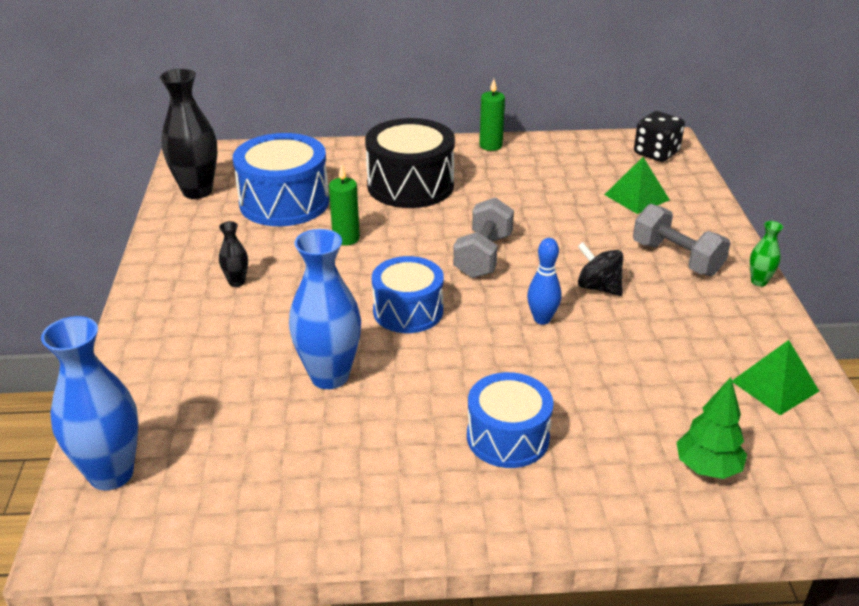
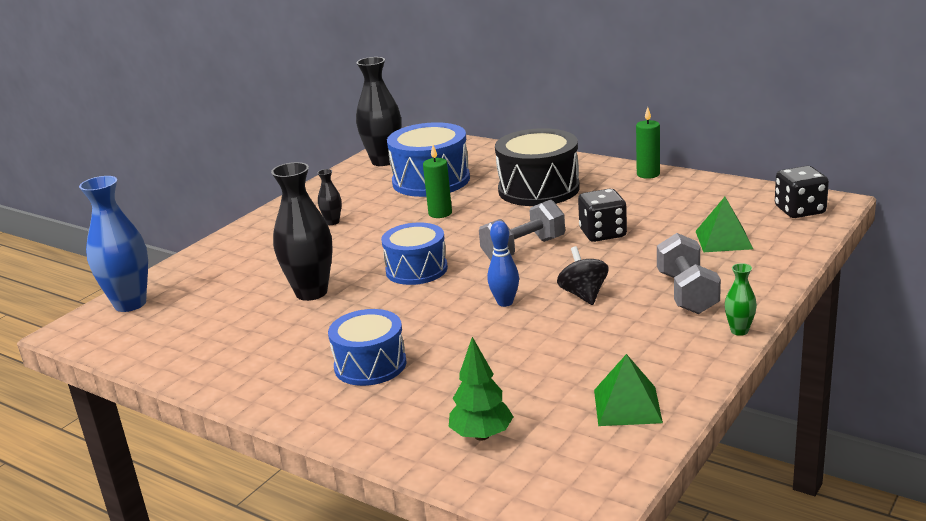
camera: 40 degrees right, 10 degrees down
(329, 376) = (311, 292): blue vase -> black vase
(531, 218) = (603, 233): none -> black dice

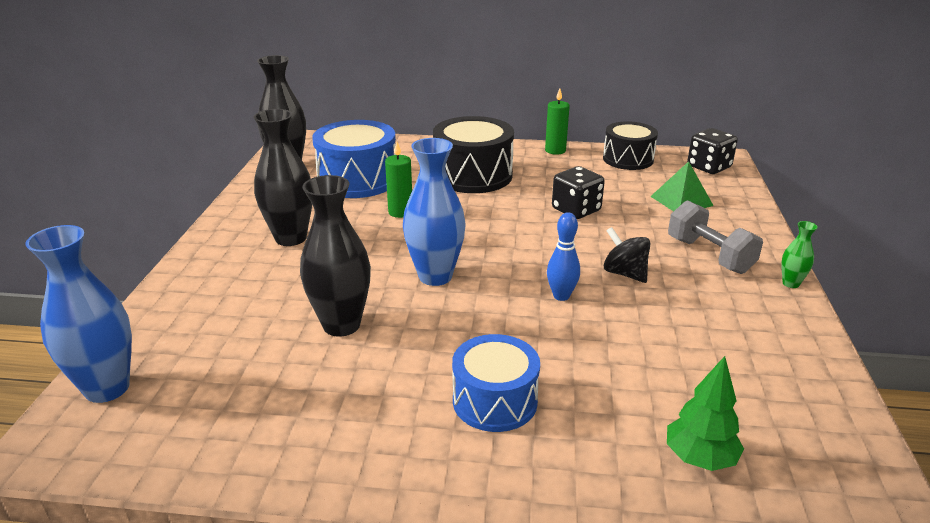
camera: 30 degrees left, 5 degrees up
(332, 222) = (291, 238): black vase -> black vase, size x2.13
(416, 269) = (435, 276): blue drum -> blue vase
(523, 249) = (521, 237): grey dumbbell -> none
(627, 406) = (790, 384): green pyramid -> none
(717, 191) = (628, 159): none -> black drum

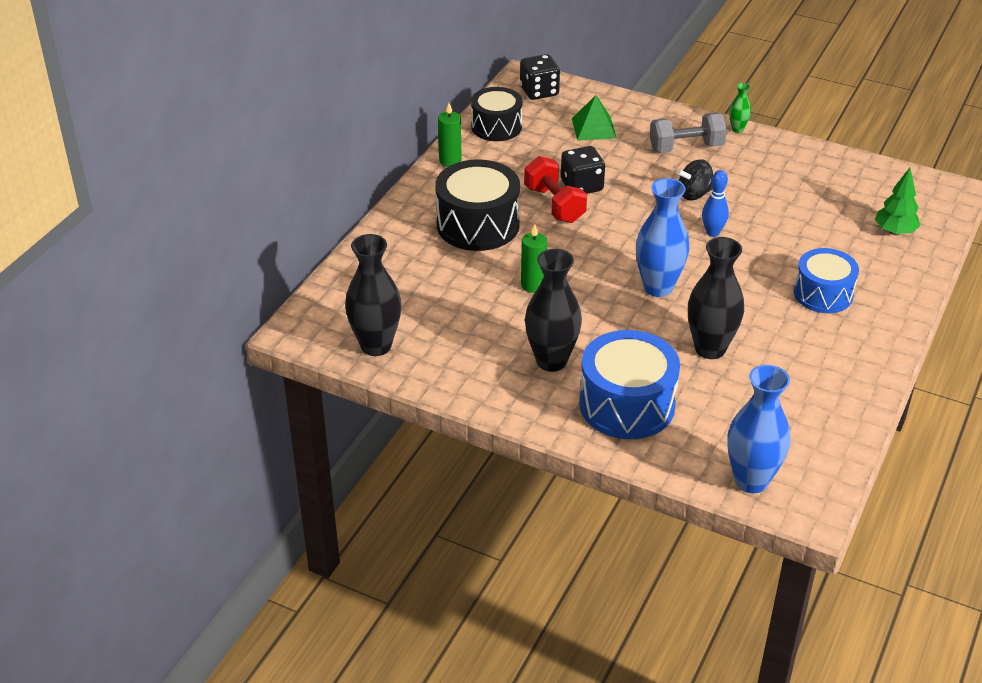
camera: 70 degrees left, 10 degrees up
(357, 180) = (444, 300): blue drum -> blue drum (627, 405)
(533, 202) = (554, 204): none -> red dumbbell

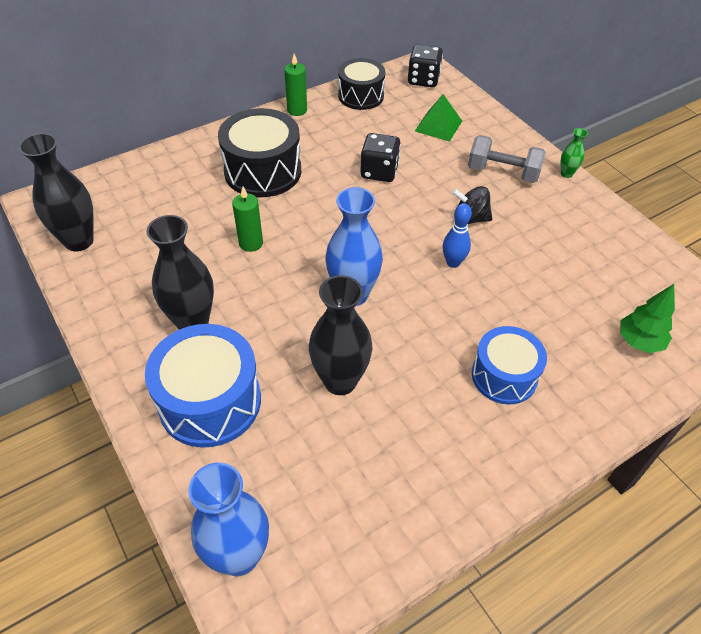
camera: 30 degrees right, 10 degrees up
(554, 204) = (340, 179): red dumbbell -> none

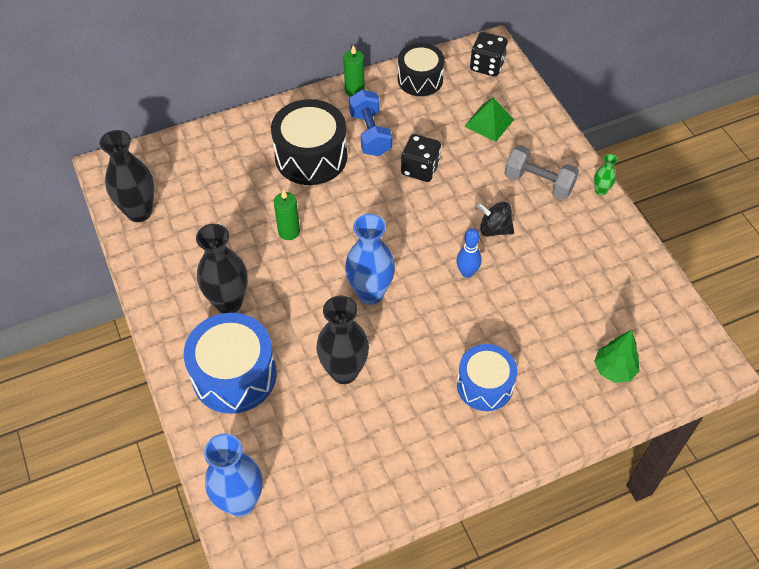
camera: 10 degrees right, 5 degrees up
(321, 146) = (370, 134): none -> blue dumbbell

